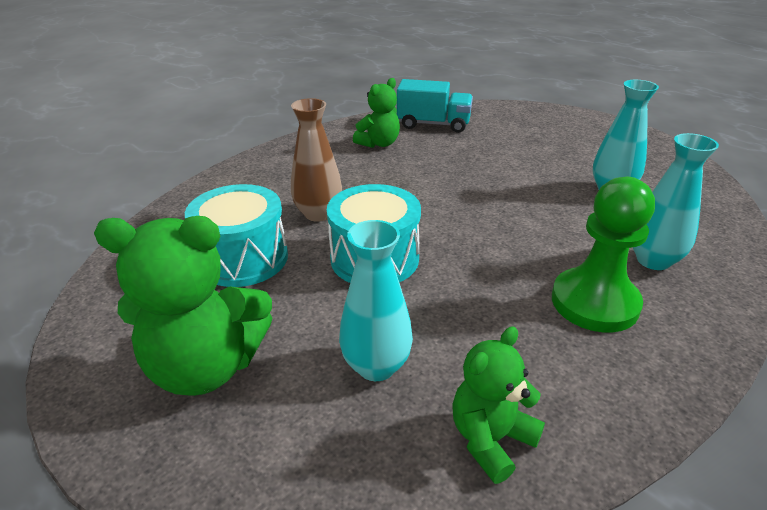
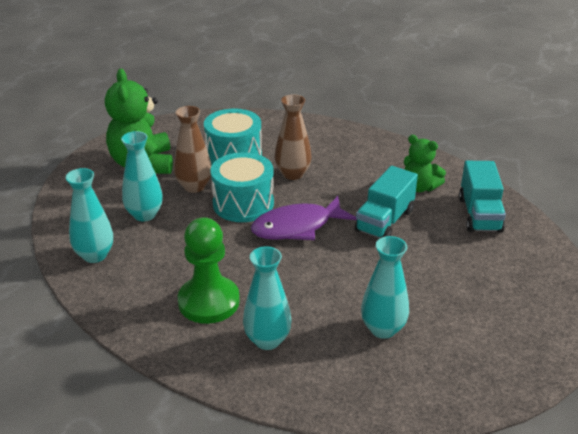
camera: 80 degrees right, 0 degrees up
(312, 303) = (194, 186): none -> brown vase
(435, 168) = (384, 221): none -> turquoise truck
(437, 221) = (297, 227): none -> purple fish
(490, 439) = (95, 255): green teddy bear -> turquoise vase

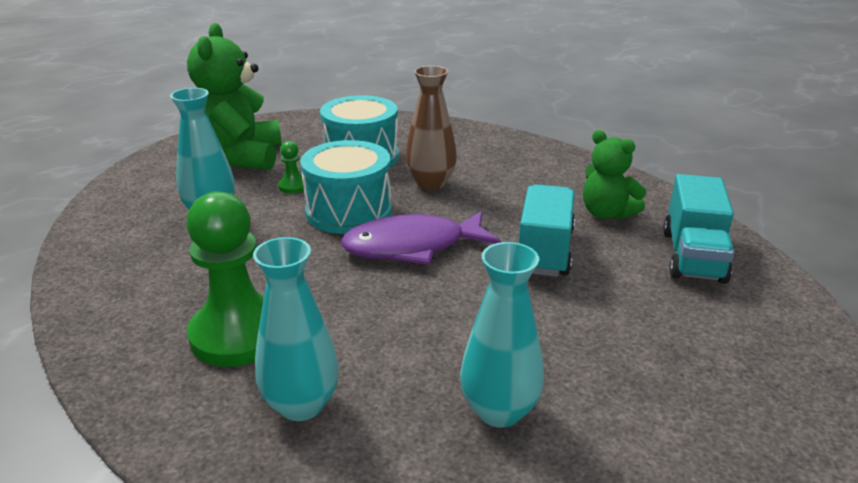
camera: 10 degrees right, 5 degrees down
(95, 255) = (116, 255): turquoise vase -> none
(194, 186) = (293, 186): brown vase -> green pawn
(384, 221) = (544, 251): turquoise truck -> turquoise truck turned 150 degrees clockwise

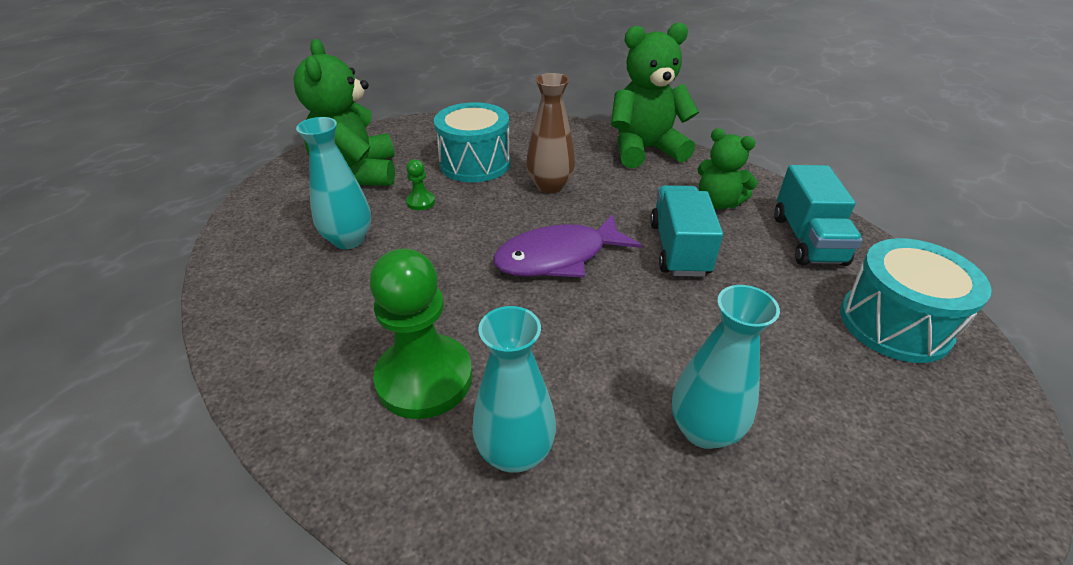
camera: 10 degrees left, 10 degrees up
(349, 211) = (484, 225): turquoise drum -> turquoise drum (894, 324)
(547, 158) = (645, 150): none -> green teddy bear

